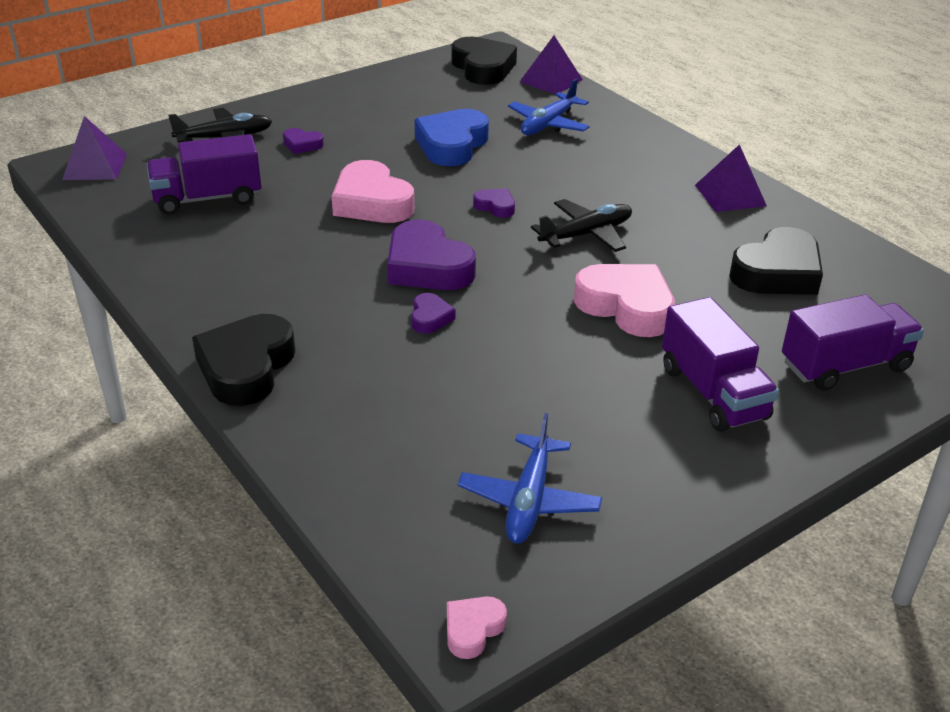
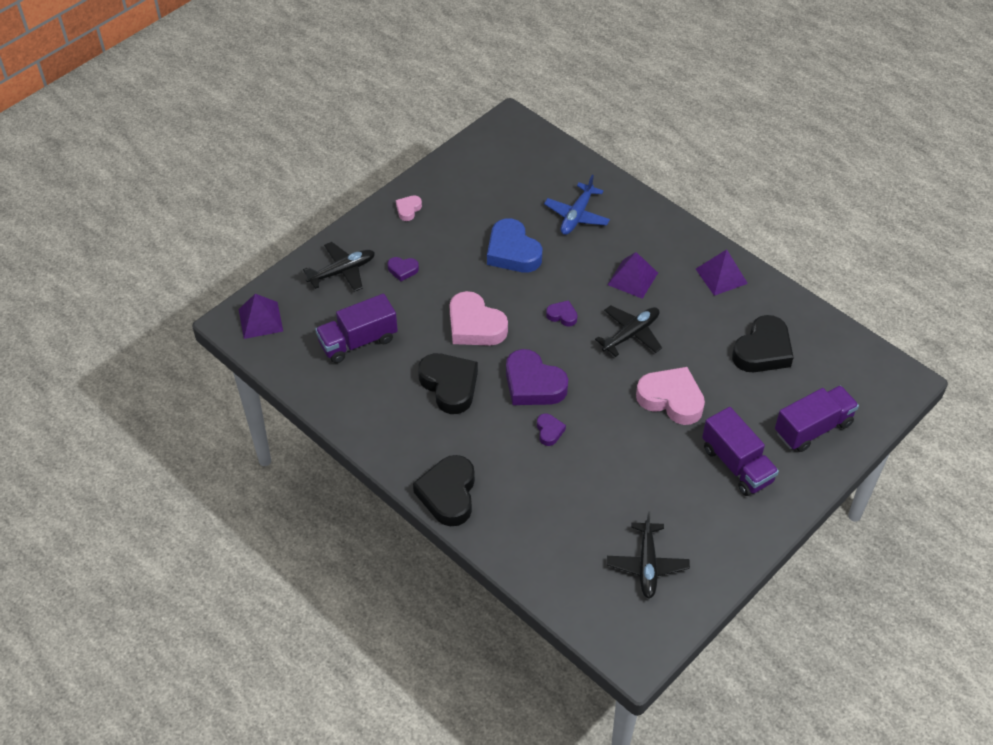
camera: 10 degrees left, 15 degrees up
(452, 145) = (512, 252): blue heart -> blue heart turned 45 degrees counterclockwise
(473, 629) = (638, 654): pink heart -> pink heart (408, 209)
(483, 68) = (509, 151): black heart -> black heart (449, 386)
(529, 500) = (647, 565): blue plane -> black plane
(551, 80) = (566, 160): purple pyramid -> purple pyramid (632, 278)

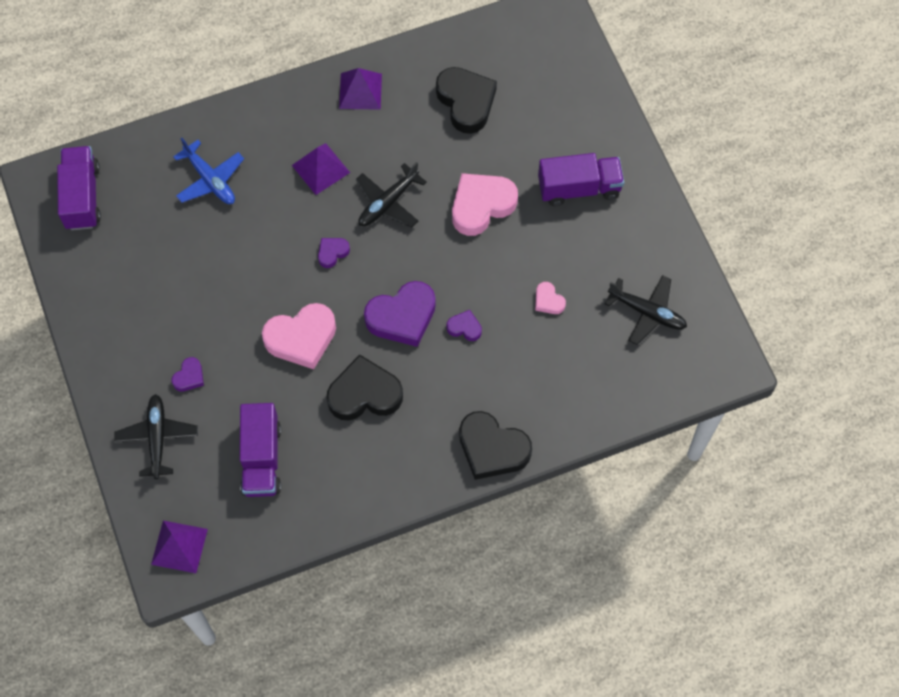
camera: 65 degrees left, 15 degrees up
(408, 209) = (107, 337): pink heart -> pink heart (548, 301)
(512, 252) = (224, 261): blue heart -> none
(631, 334) = (388, 203): black plane -> black plane turned 120 degrees counterclockwise
(813, 428) = (571, 107): purple truck -> purple truck (82, 196)

